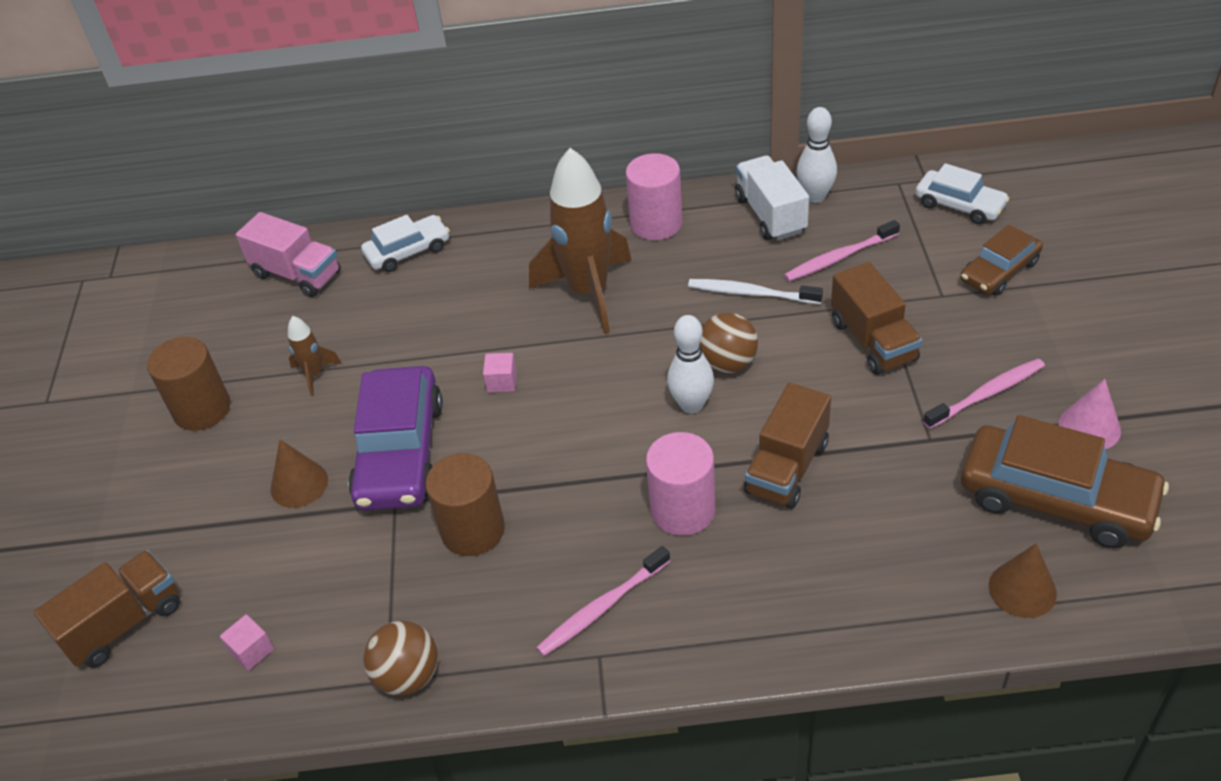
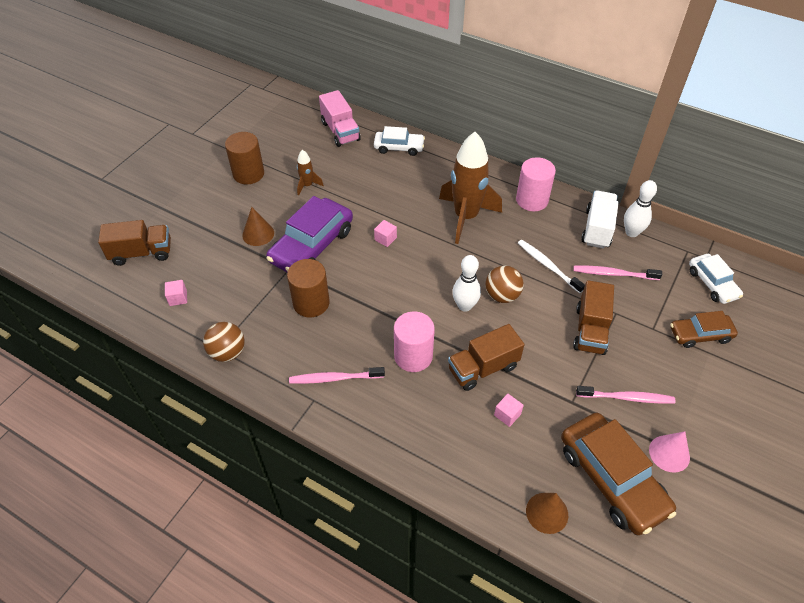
camera: 30 degrees right, 5 degrees up
(869, 505) = (507, 415): none -> pink cube

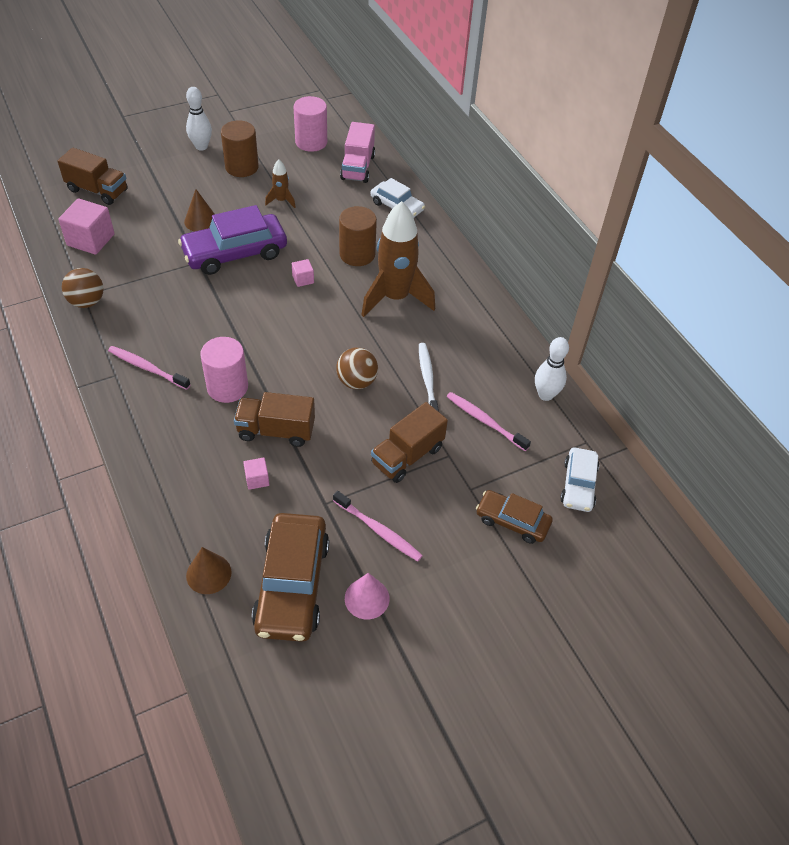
camera: 30 degrees right, 0 degrees up
(178, 298) = (91, 240): pink cube -> pink cube, size x2.00
(311, 303) = (188, 299): brown cylinder -> brown cylinder (357, 254)
(464, 306) = (314, 372): white bowling pin -> white bowling pin (201, 146)
(532, 200) = (475, 315): pink cylinder -> pink cylinder (311, 142)
(597, 229) = (513, 373): white truck -> none

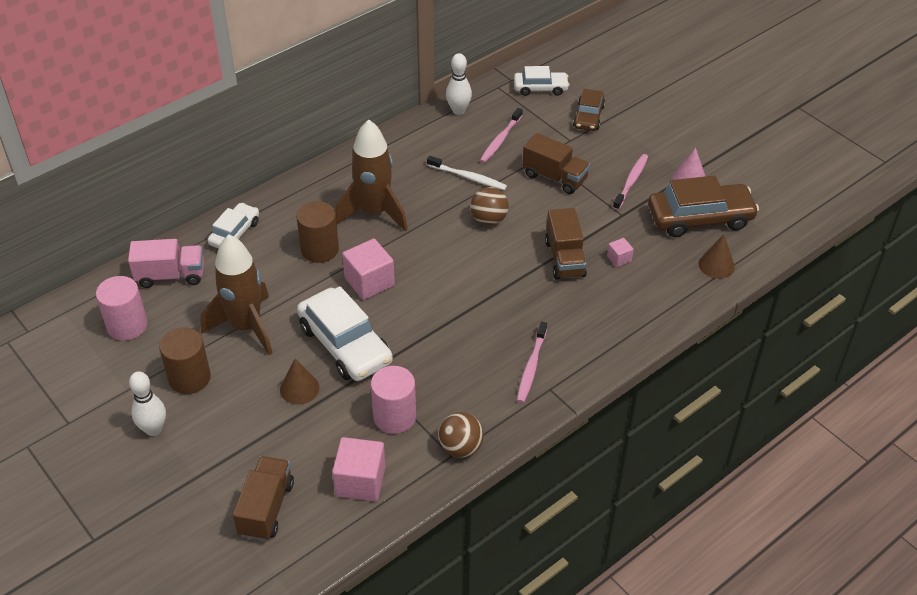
camera: 100 degrees left, 5 degrees down
(227, 387) = (530, 302): pink cylinder -> pink cylinder (394, 417)
(235, 253) = (345, 344): purple car -> white car
(281, 201) = (246, 327): brown rocket -> brown rocket, size x2.22
(303, 279) = (369, 282): pink cube -> pink cube, size x2.00
(427, 379) = (468, 177): white toothbrush -> white toothbrush turned 135 degrees counterclockwise

